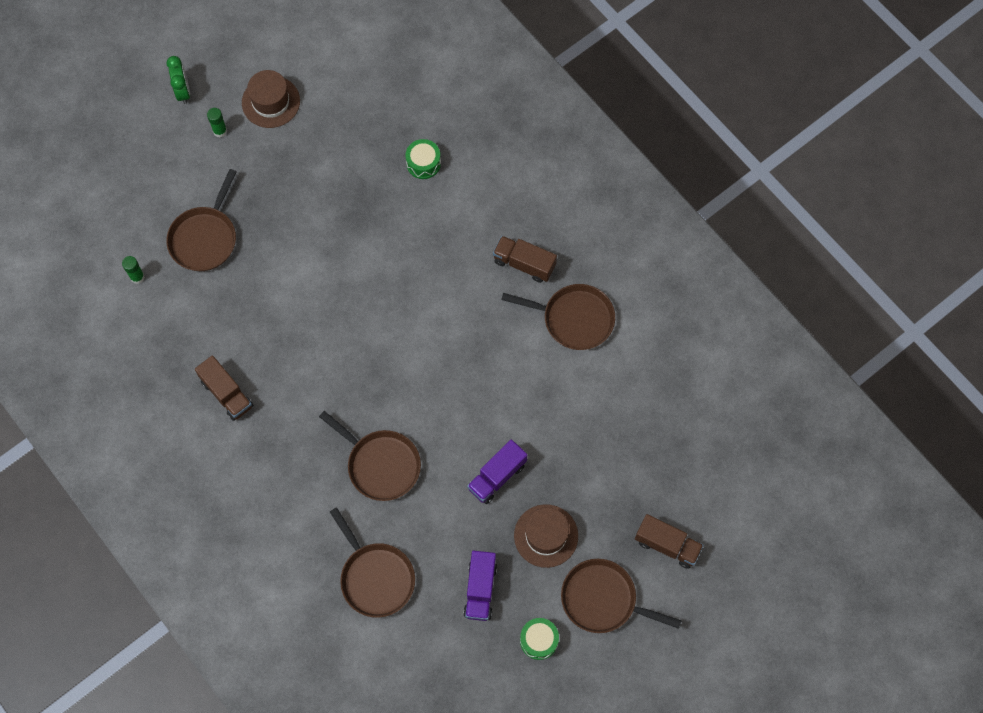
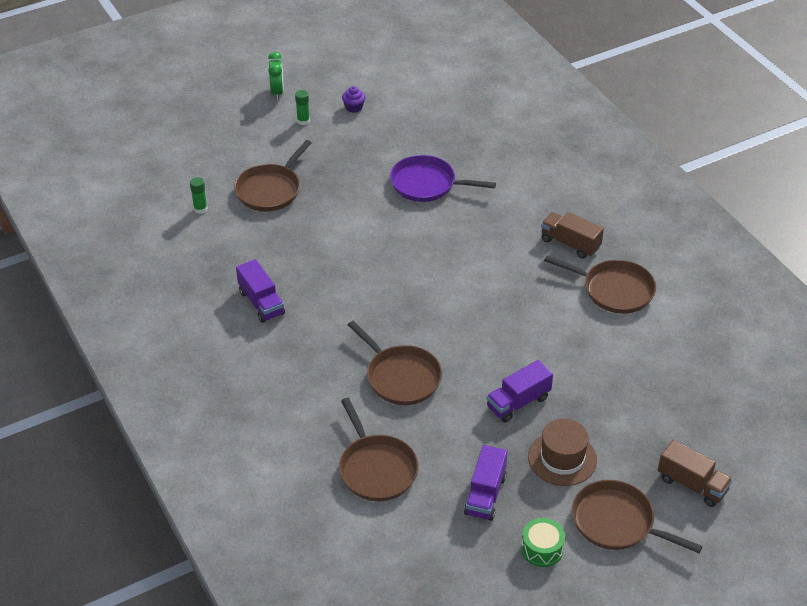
camera: 10 degrees right, 25 degrees down
(227, 394) = (261, 303): brown truck -> purple truck
(271, 102) = (354, 107): brown hat -> purple cupcake
(366, 204) = (426, 184): none -> purple pan
(423, 163) = (485, 163): green drum -> none

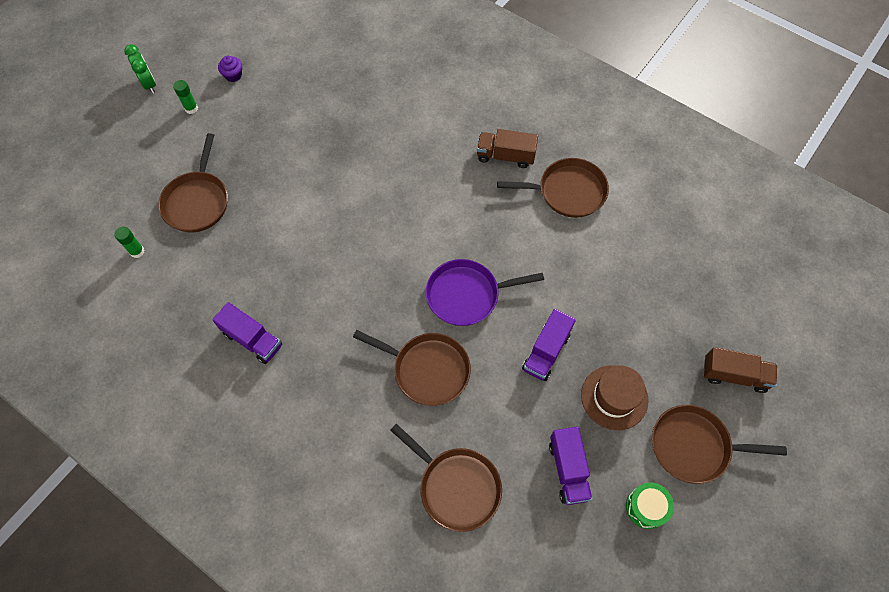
camera: 25 degrees left, 20 degrees up
(426, 184) = (344, 138): purple pan -> purple pan (466, 295)

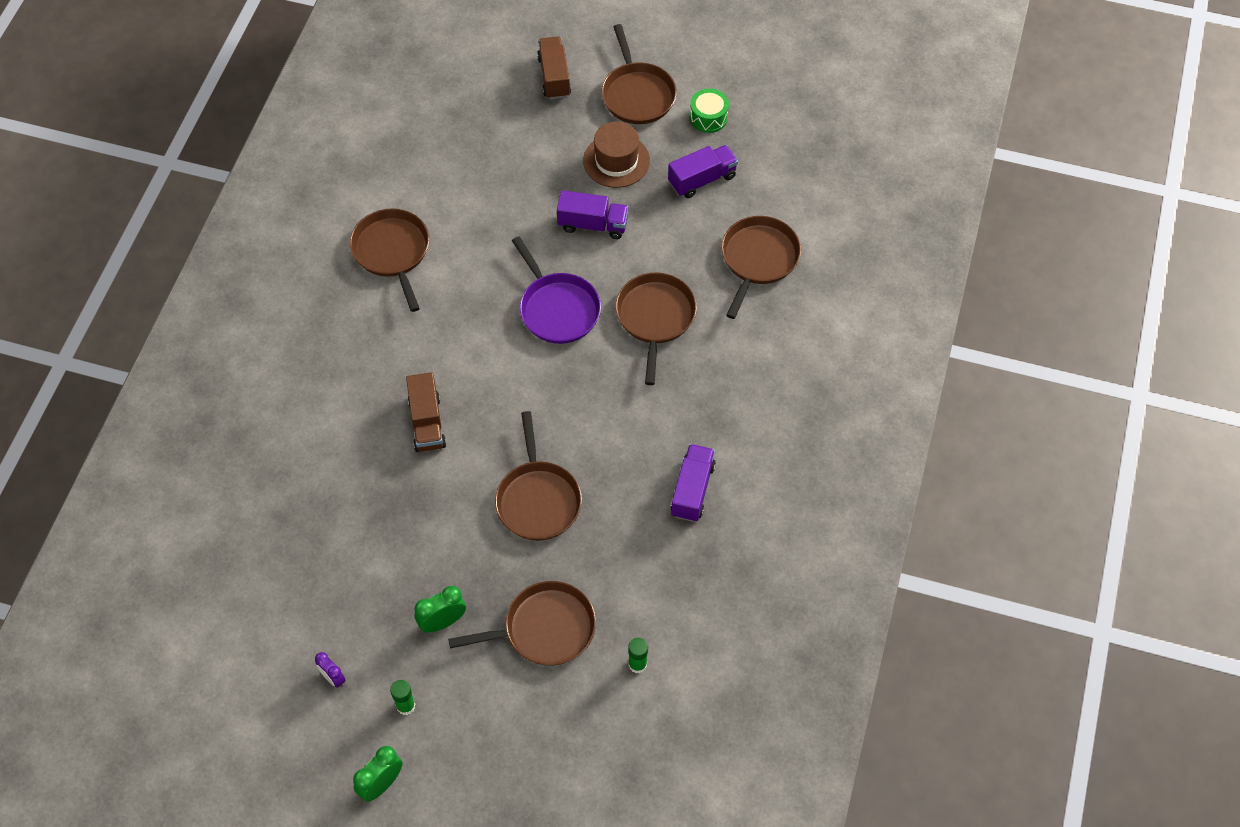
camera: 110 degrees left, 5 degrees down
(233, 75) = (333, 678): purple cupcake -> purple clock
(237, 143) = (442, 622): none -> green clock
(299, 228) = (538, 500): none -> brown pan
(505, 156) = (363, 323): brown truck -> brown truck (427, 423)

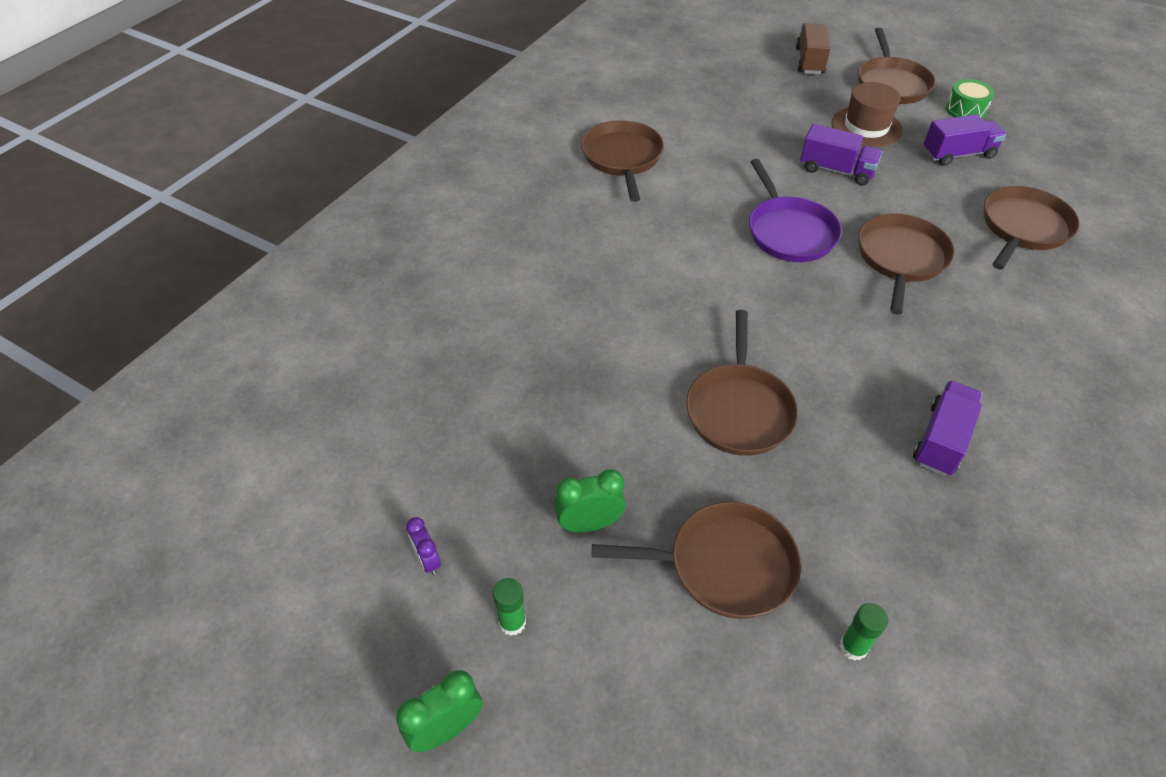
camera: 15 degrees right, 10 degrees down
(427, 423) = (622, 306): brown truck -> none

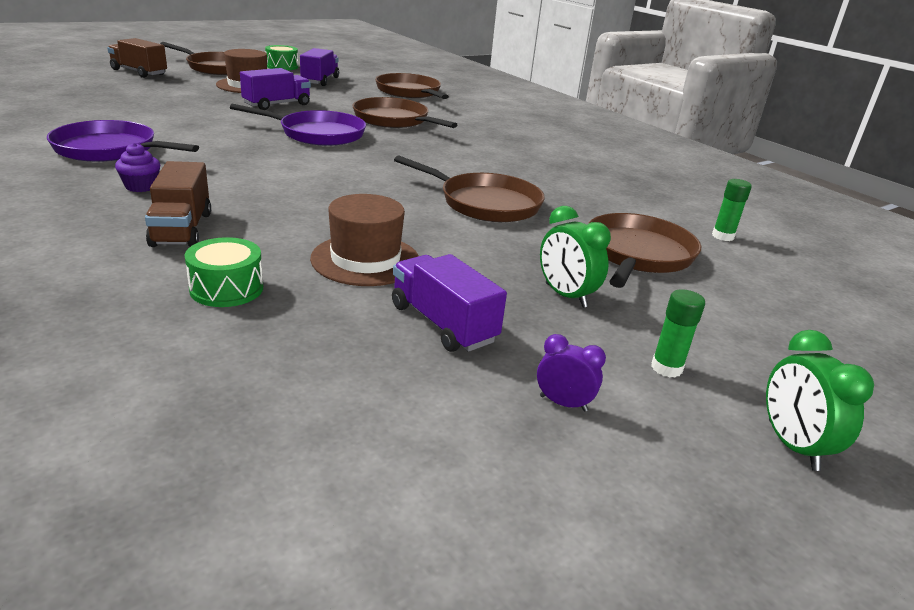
camera: 70 degrees left, 20 degrees down
(427, 560) = (563, 403): purple clock -> purple clock turned 150 degrees counterclockwise
(464, 329) = (226, 288): none -> green drum
(527, 265) = (182, 229): none -> brown truck
(556, 377) = (365, 260): none -> brown hat
(575, 210) = (141, 186): none -> purple cupcake
(589, 524) = (565, 295): green clock -> green clock turned 45 degrees counterclockwise
(622, 158) = (110, 149): brown pan -> purple pan
(941, 440) = (564, 162): purple truck -> purple truck (443, 323)

